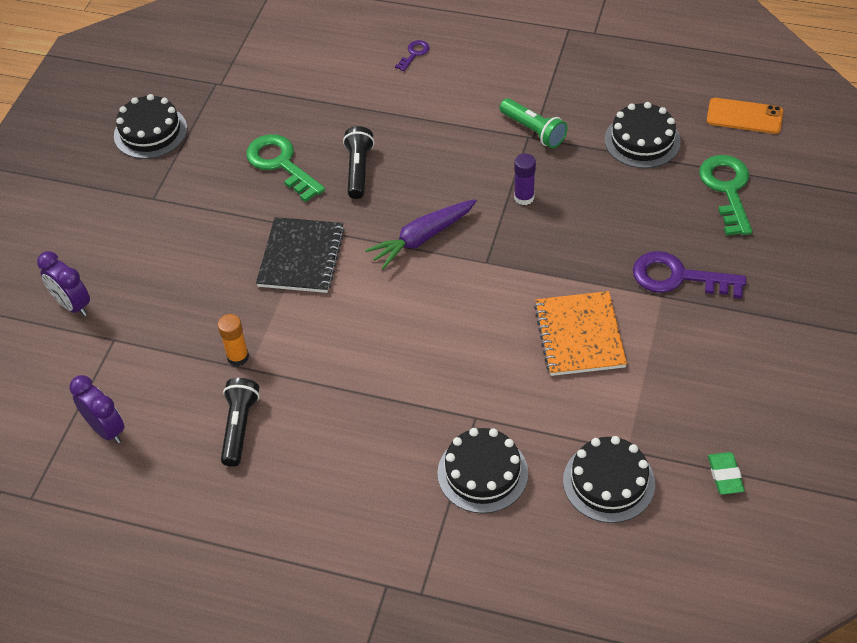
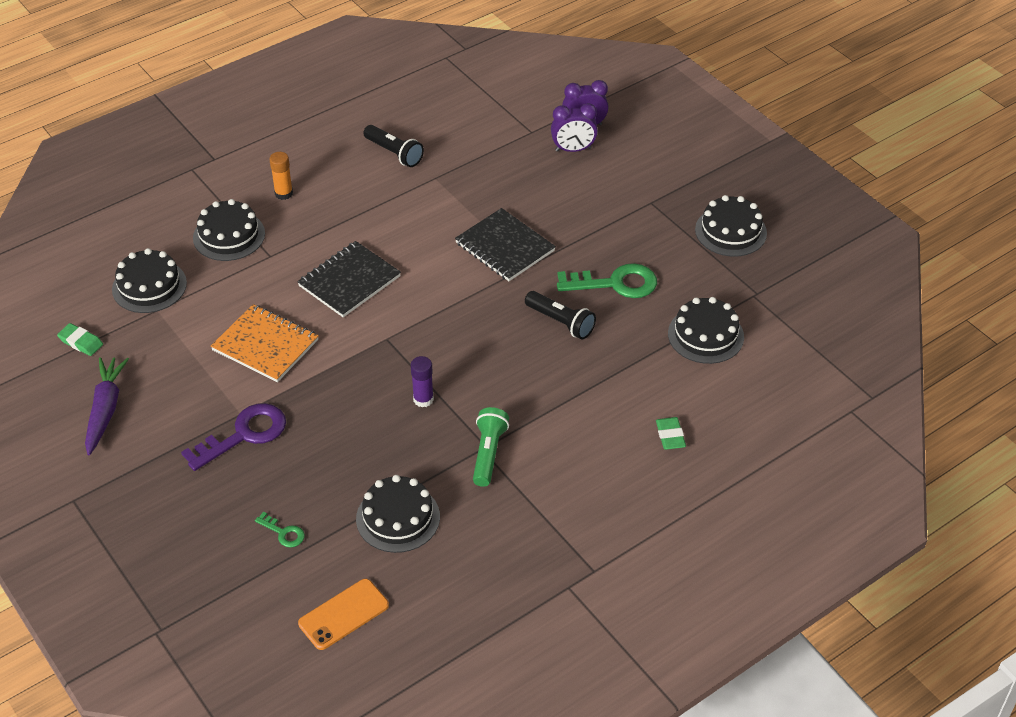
camera: 125 degrees right, 5 degrees down
(106, 429) = (460, 101): purple clock -> purple clock (573, 149)
(238, 357) = (450, 177): orange glue stick -> orange glue stick (283, 193)
(291, 86) = (705, 335): none -> black cake
(414, 54) = (670, 436): purple key -> green eraser
(422, 238) = (449, 318): purple carrot -> purple carrot (105, 410)
(448, 334) = (349, 281): none -> black notebook
(533, 131) = (488, 453): green flashlight -> green flashlight turned 105 degrees clockwise
(727, 190) = (283, 532): green key -> green key, size x0.49

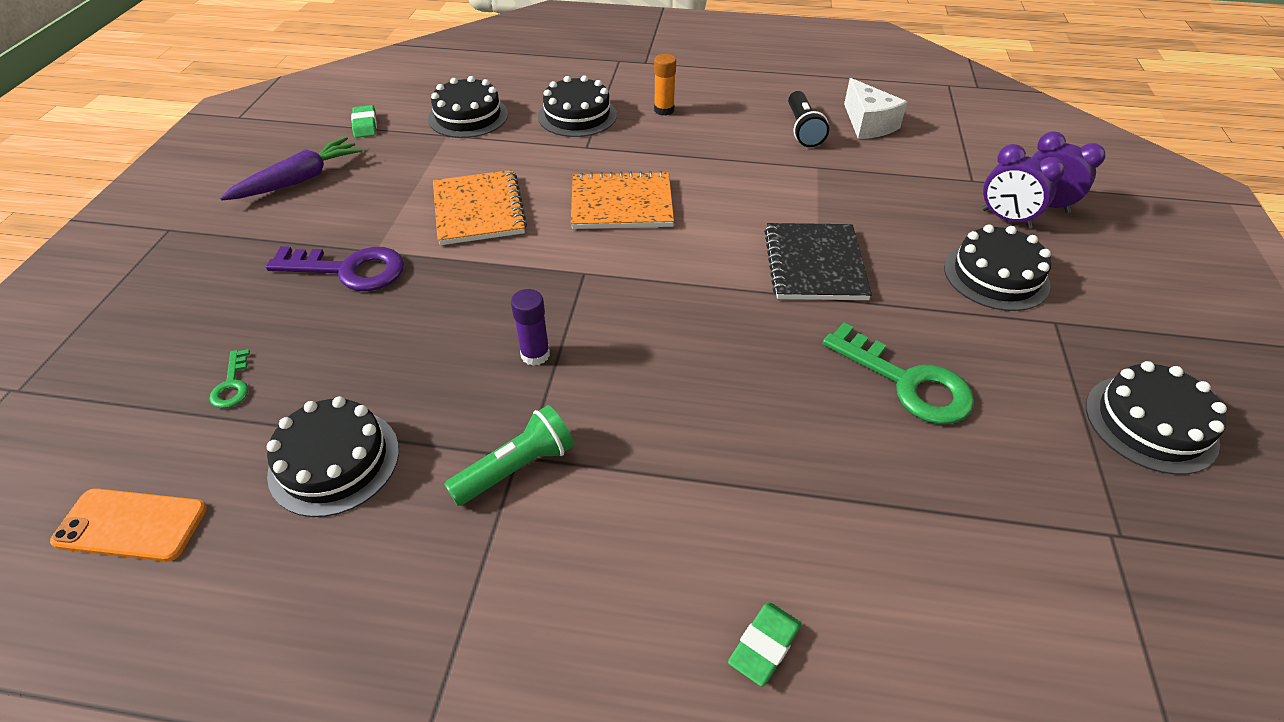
camera: 45 degrees right, 0 degrees up
(349, 281) = (621, 203): black notebook -> orange notebook
(430, 124) = (868, 124): none -> white cheese
(560, 322) = (786, 380): black flashlight -> none
(705, 335) = (974, 537): black cake -> black cake (996, 276)

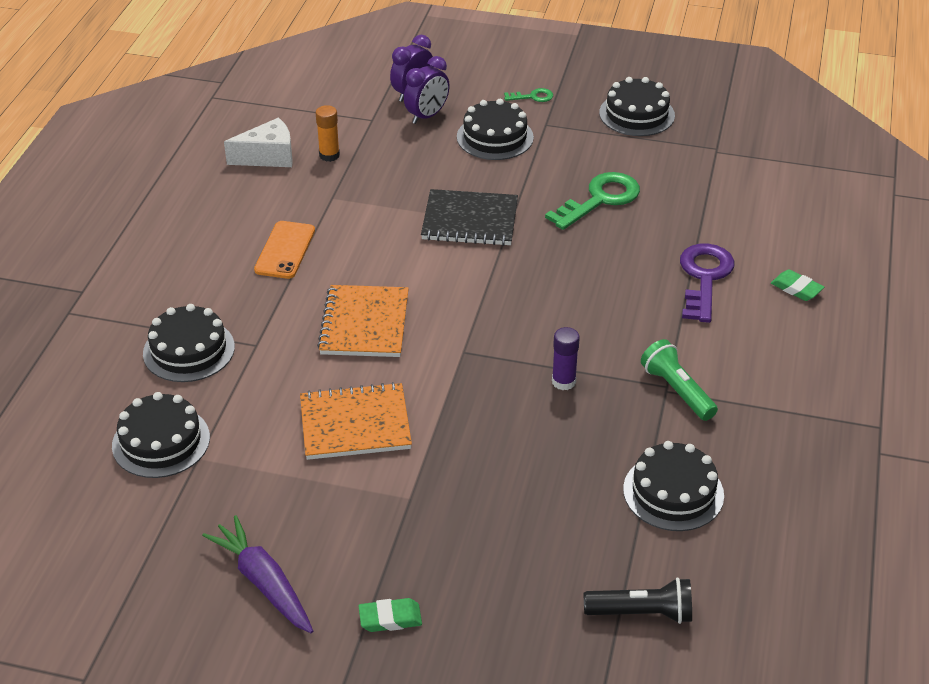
camera: 85 degrees left, 5 degrees down
(131, 525) = (737, 605): orange phone -> orange phone (285, 250)
(232, 384) = (590, 574): green key -> green key (532, 97)
(348, 270) = (438, 515): purple key -> purple key (704, 278)
(365, 125) = (151, 537): green eraser -> green eraser (390, 618)
(664, 110) = (198, 284): orange glue stick -> orange glue stick (329, 155)
(802, 129) = (266, 197): black flashlight -> black flashlight (642, 613)

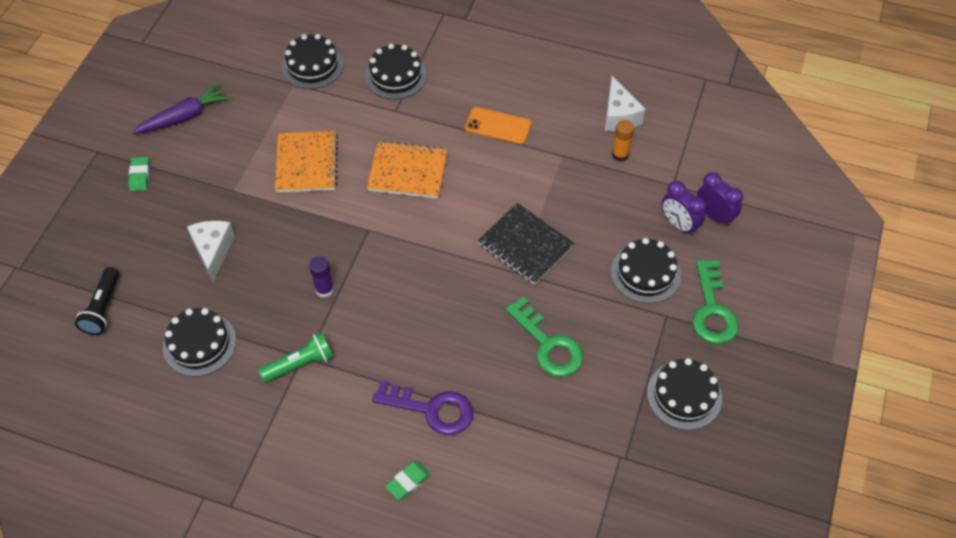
camera: 95 degrees right, 15 degrees up
(470, 220) = (525, 245): black notebook -> black notebook turned 60 degrees counterclockwise
(521, 503) = (213, 251): none -> white cheese
(532, 97) = (712, 309): green key -> green key, size x2.05

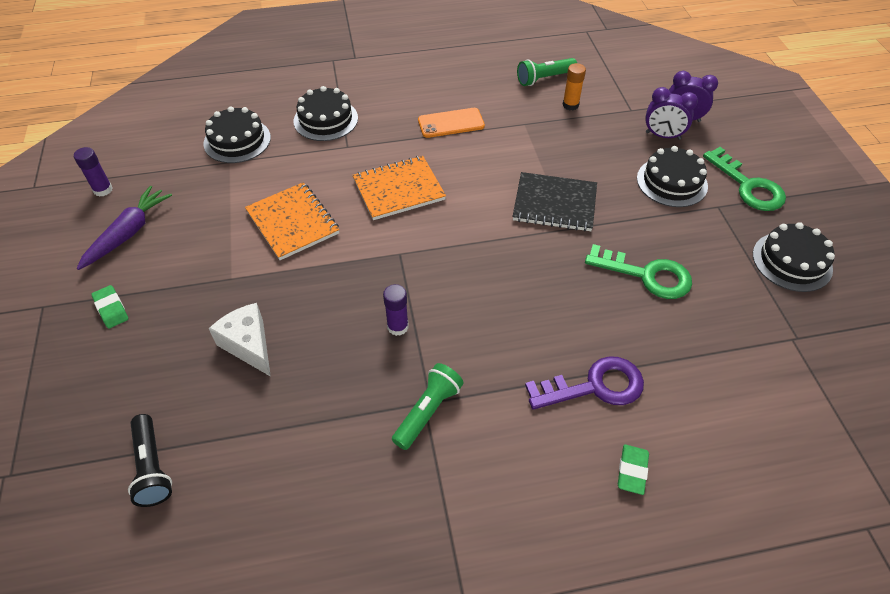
camera: 30 degrees left, 5 degrees down
(188, 68) = (103, 190): none -> purple glue stick
(199, 344) = (299, 448): black cake -> none
(619, 115) = (544, 78): white cheese -> green flashlight

